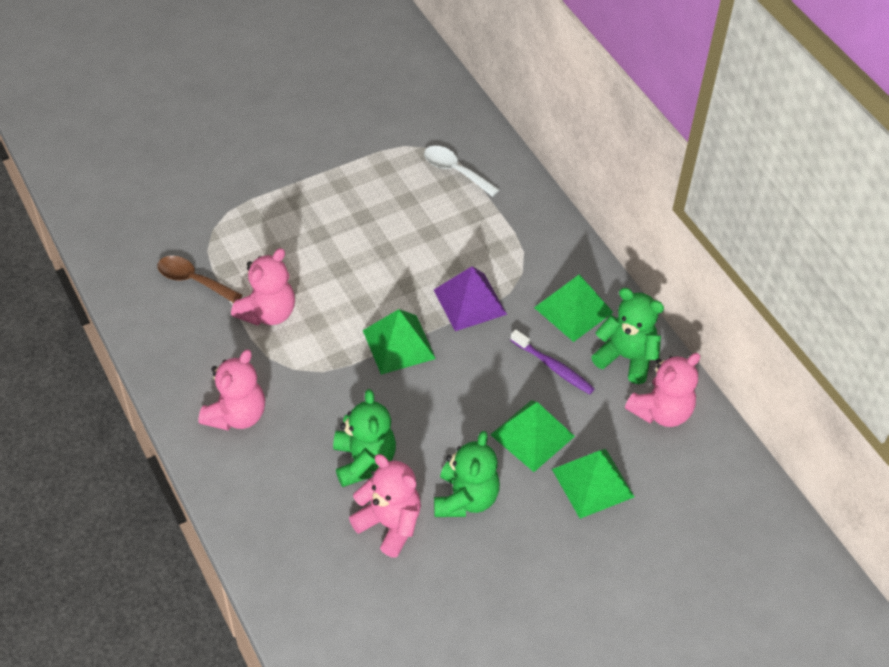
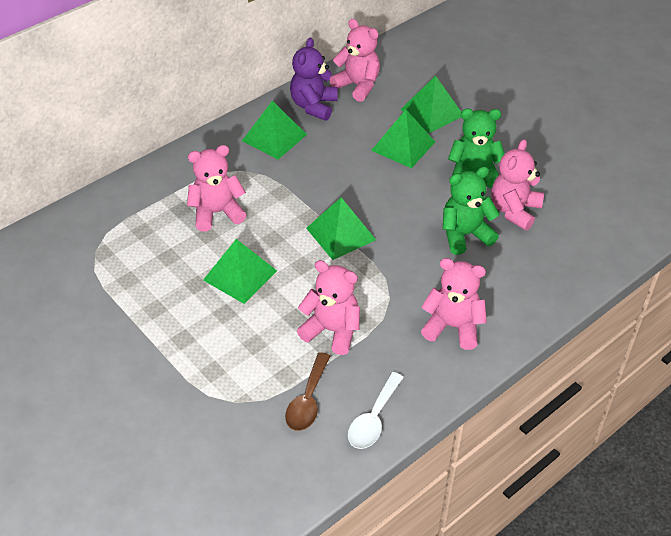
camera: 100 degrees left, 5 degrees down
(364, 251) = (240, 275): none -> green pyramid
(455, 171) = (125, 229): white spoon -> white spoon (373, 419)
(459, 244) = (217, 213): none -> pink teddy bear
(470, 302) = (282, 197): purple pyramid -> none
(553, 367) = (335, 142): purple toothbrush -> none
(626, 357) = (314, 106): green teddy bear -> purple teddy bear

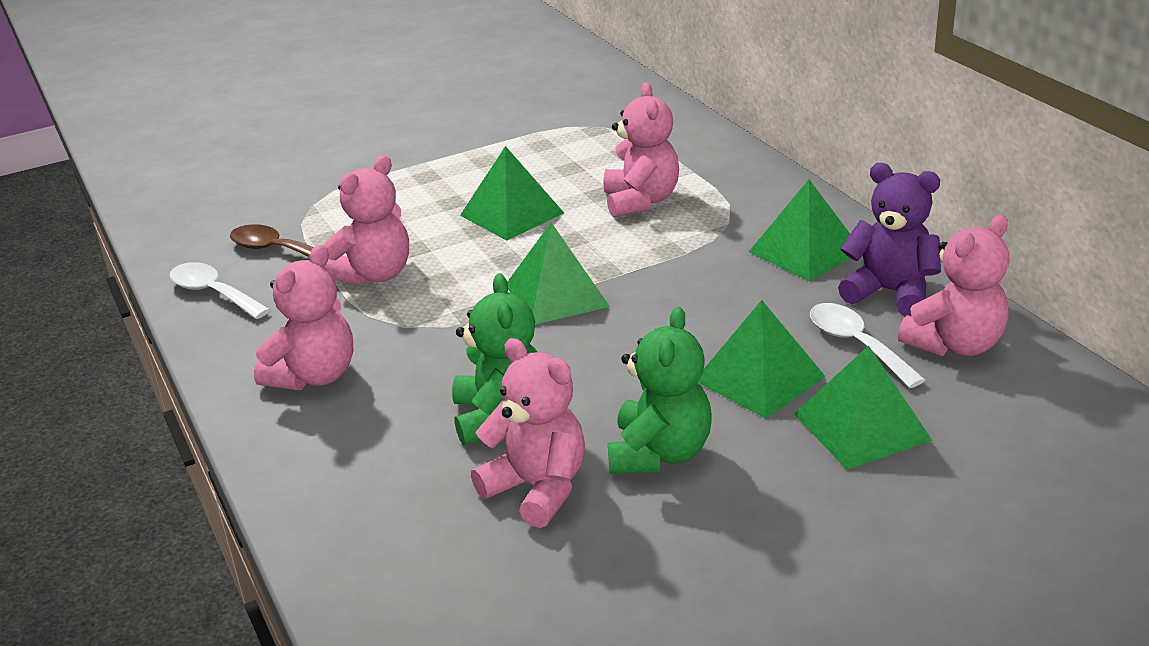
camera: 105 degrees right, 15 degrees down
(365, 116) = (856, 344): none -> white spoon

